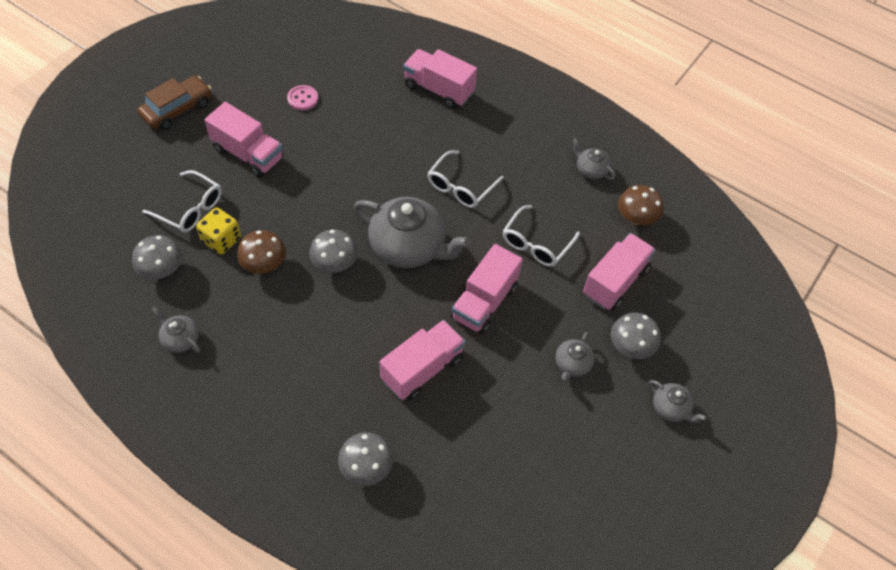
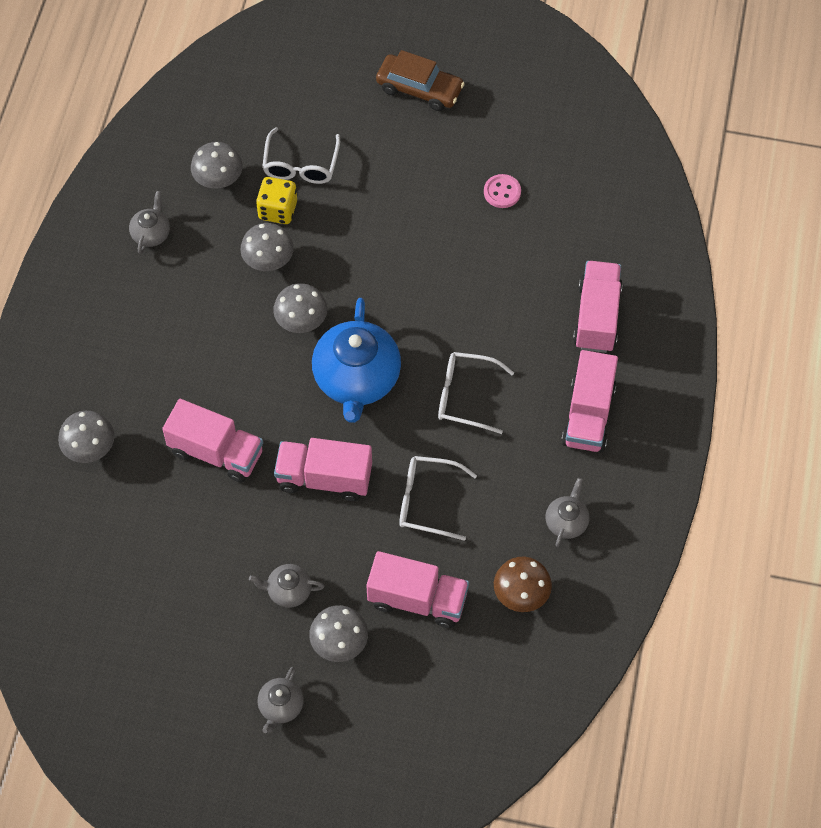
camera: 70 degrees right, 5 degrees up
(248, 154) = (397, 180): pink truck -> pink truck (588, 415)
(264, 264) = (268, 260): brown mushroom -> grey mushroom
(408, 247) = (356, 379): grey teapot -> blue teapot

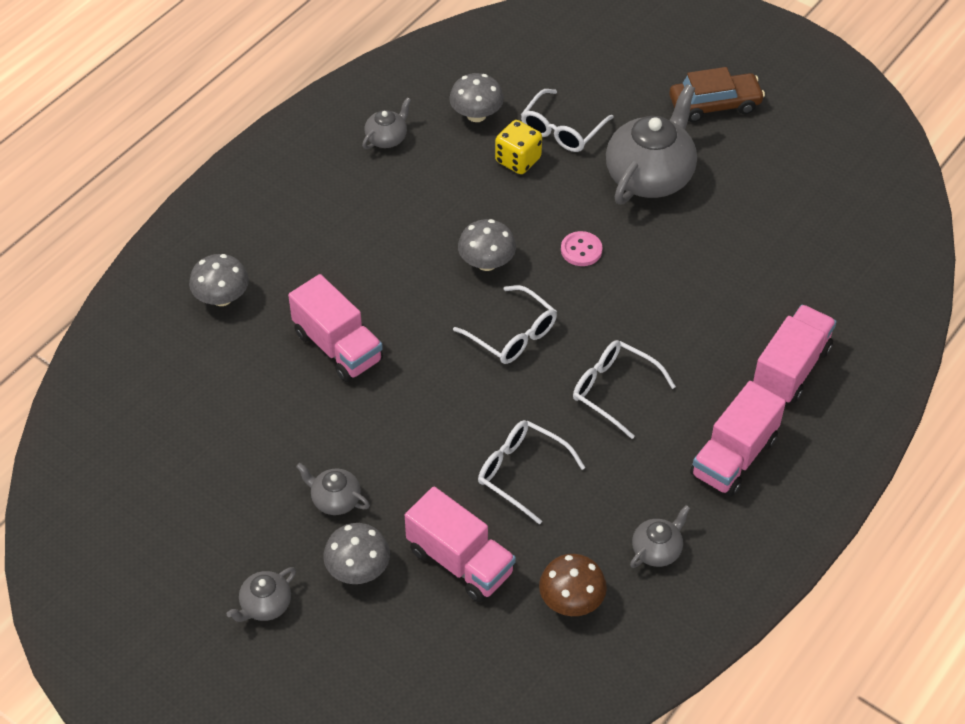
camera: 25 degrees right, 10 degrees down
(268, 260) = (484, 199): grey mushroom -> none
(324, 478) = (429, 411): pink truck -> none
(356, 379) = (512, 334): blue teapot -> white glasses
(398, 181) = (650, 176): none -> grey teapot
(419, 89) = (714, 105): brown car -> brown car turned 60 degrees counterclockwise
(502, 192) = (750, 221): pink button -> pink button (581, 250)

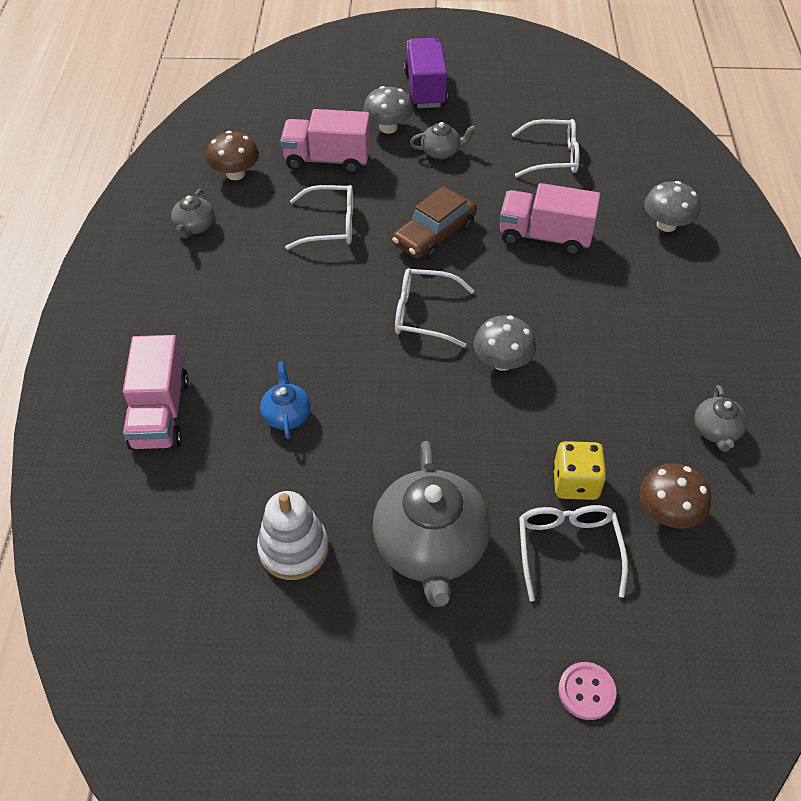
camera: 145 degrees right, 0 degrees up
(265, 605) = (425, 89): grey teapot -> purple truck
(476, 115) = (668, 512): grey mushroom -> brown mushroom
(581, 250) = (431, 421): pink button -> pink button (586, 691)
(615, 391) = (304, 314): white glasses -> white glasses (552, 157)
(688, 313) = (287, 415): none -> blue teapot
(714, 105) = (432, 704): brown car -> brown car (434, 235)
(734, 457) = (172, 314): pink truck -> none
(744, 221) = (293, 549): none -> white stacking toy

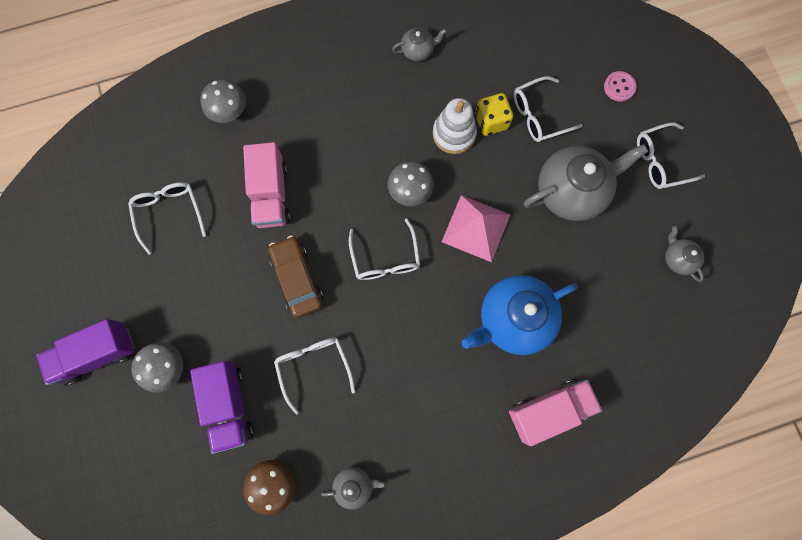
camera: 110 degrees left, 25 degrees up
(287, 415) = (513, 319): blue teapot -> blue teapot, size x2.09
(293, 549) = (608, 270): white stacking toy -> white stacking toy (454, 134)
(327, 160) = (230, 405): pink truck -> purple truck
(423, 414) = (476, 228): none -> pink pyramid
(431, 701) = (661, 161): none -> white glasses
(434, 235) = (297, 279): brown car -> brown car turned 135 degrees counterclockwise
(441, 152) = (190, 307): grey teapot -> grey teapot (677, 258)
(668, 512) = (490, 67): brown mushroom -> none

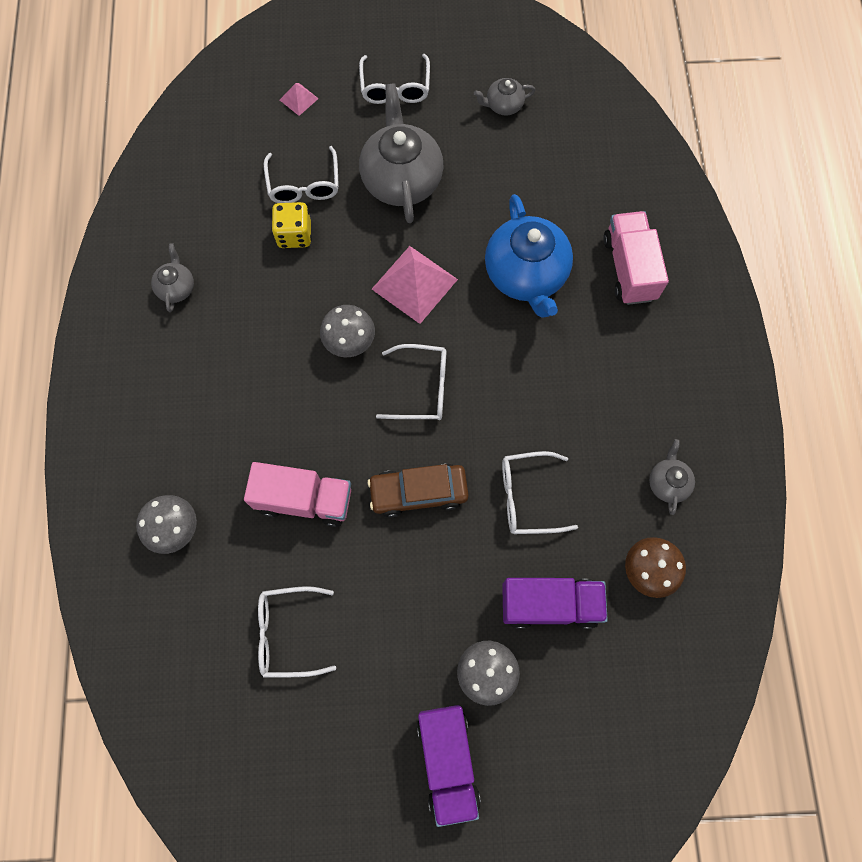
camera: 75 degrees left, 5 degrees down
(454, 134) = (296, 277): white stacking toy -> none
(619, 87) = (299, 99): pink button -> pink pyramid

